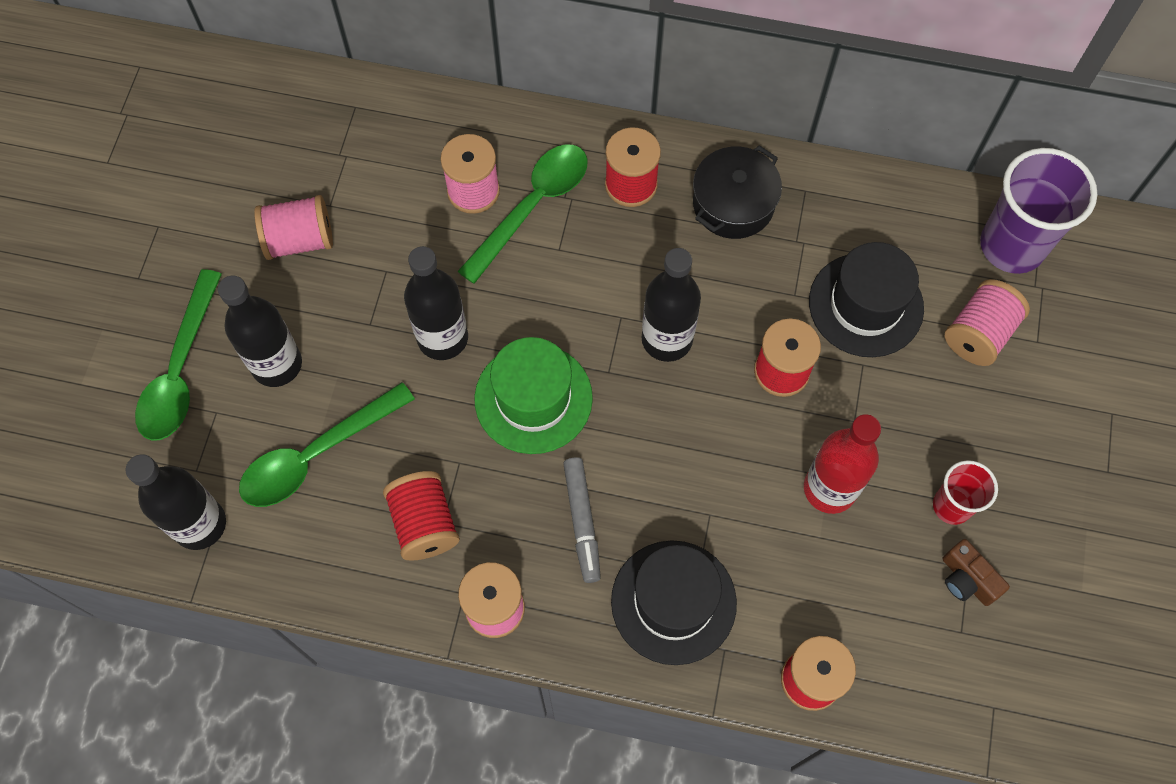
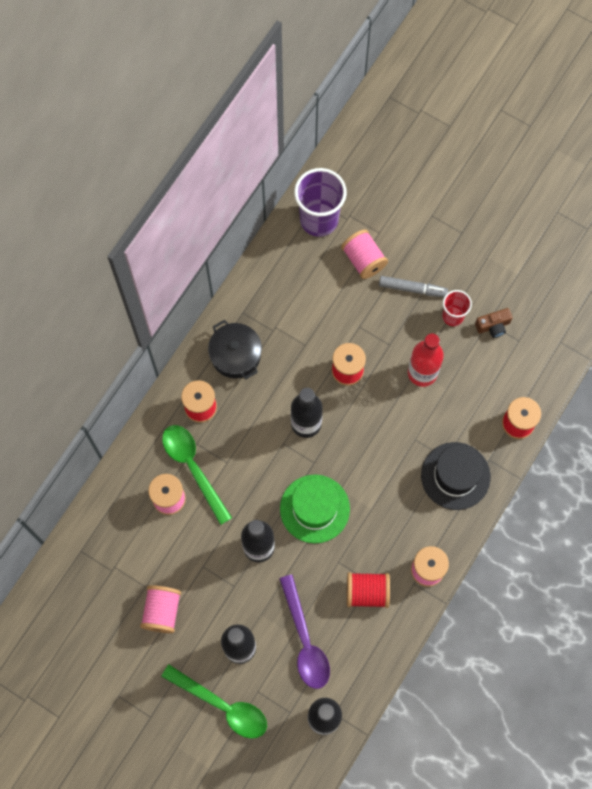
camera: 70 degrees left, 5 degrees up
(316, 454) = (305, 640): green spoon -> purple spoon
(582, 522) = (395, 507): grey marker -> grey marker (412, 289)
(866, 305) = (325, 310): black hat -> none

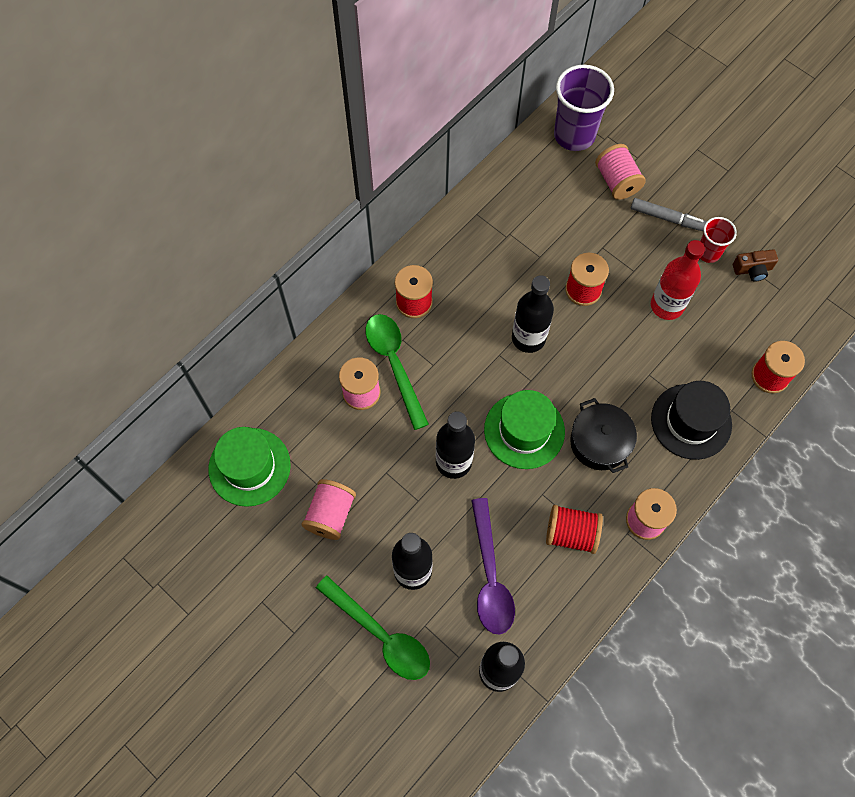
camera: 10 degrees right, 5 degrees down
(85, 582) = (249, 467): none -> green hat
(235, 355) = (462, 255): black pot -> black pot (599, 442)

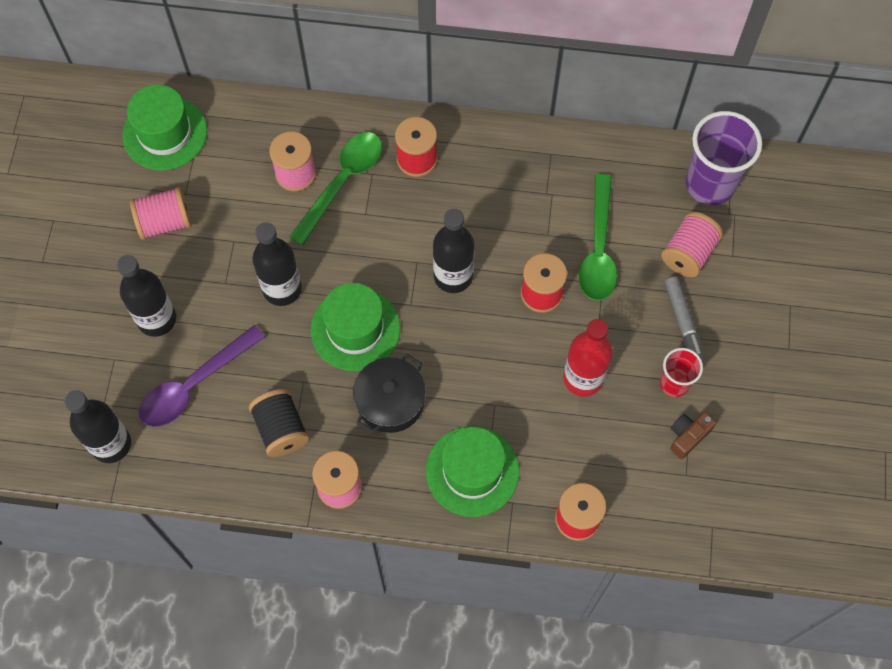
camera: 55 degrees right, 0 degrees up
(380, 634) = (83, 329): green spoon -> green spoon (598, 249)
(571, 533) = (281, 429): red spool -> black spool
(691, 421) = (472, 471): black hat -> green hat
(752, 270) = (688, 436): brown camera -> brown camera turned 90 degrees clockwise

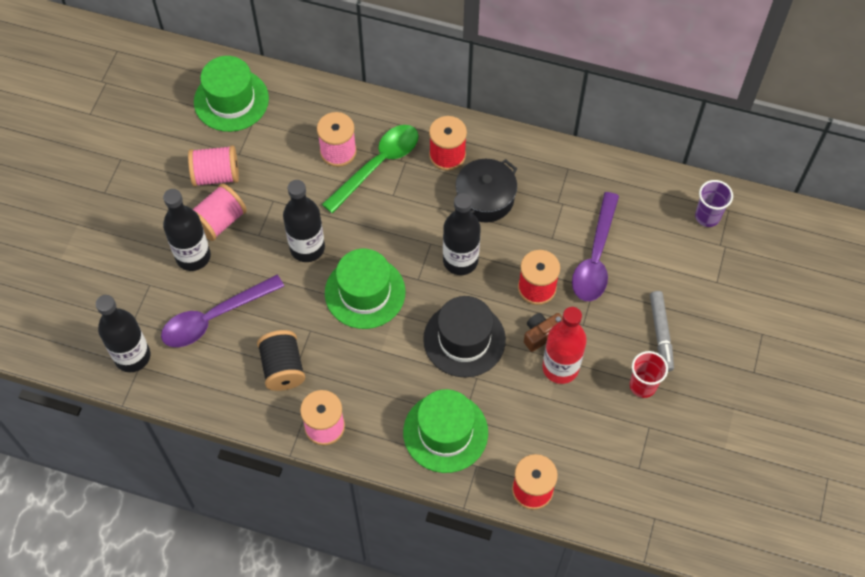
camera: 10 degrees right, 5 degrees down
(390, 401) = (384, 359): black pot -> black pot (485, 198)
(473, 364) = (464, 339): none -> black hat
(598, 249) = (595, 257): green spoon -> purple spoon
(688, 253) = (676, 274): pink spool -> pink spool (219, 221)
(688, 436) = (647, 434): brown camera -> brown camera (542, 334)
(710, 184) = (707, 216): purple cup -> purple cup, size x0.55

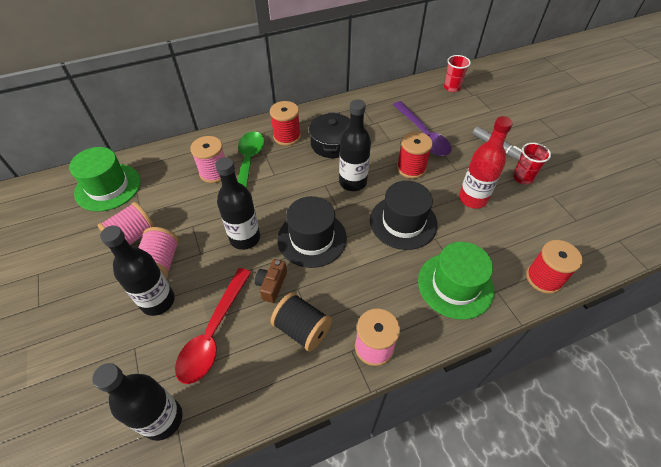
camera: 40 degrees left, 10 degrees down
(214, 317) = (214, 332): purple spoon -> red spoon
(365, 292) = (312, 238): green hat -> black hat
(542, 334) = (442, 189): brown camera -> brown camera (272, 285)
(707, 216) = (452, 87): purple cup -> red cup

